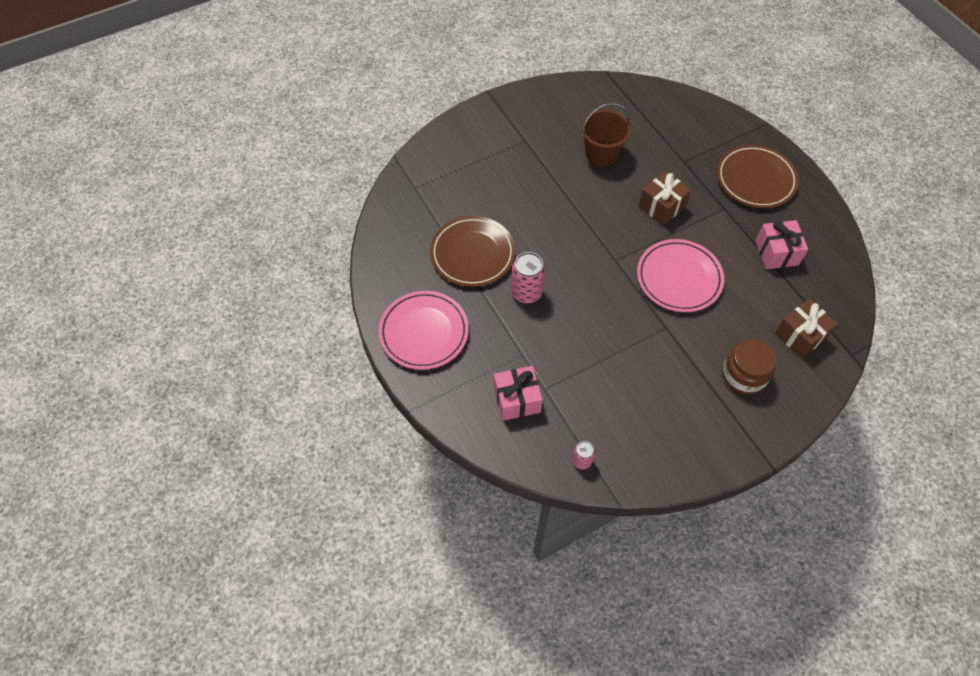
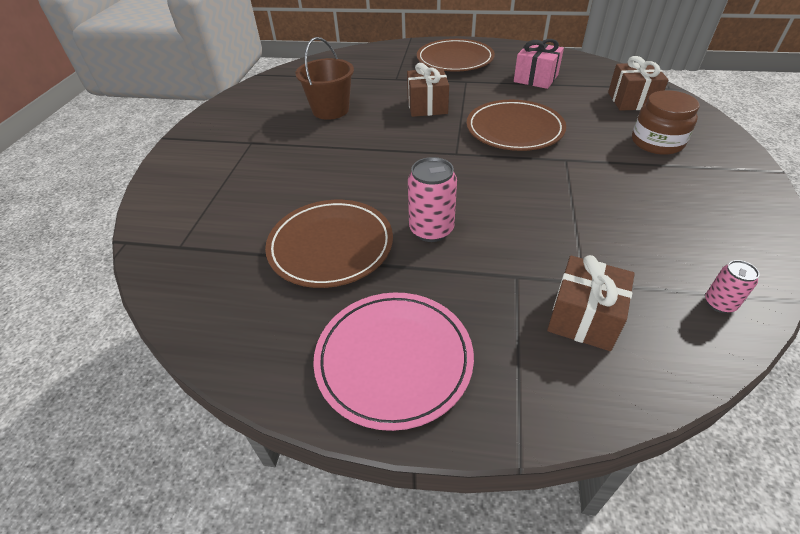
camera: 50 degrees left, 15 degrees down
(517, 400) = (584, 318): pink gift -> brown gift
(679, 278) = (514, 130): pink plate -> brown plate

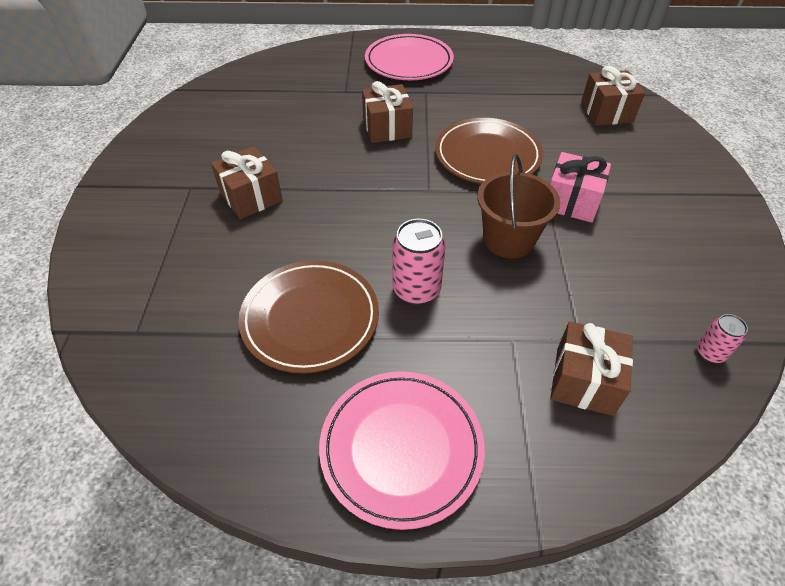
camera: 10 degrees left, 5 degrees up
(299, 151) = (251, 197): none -> brown gift
(330, 110) = (276, 138): brown bucket -> brown bucket (508, 240)
(455, 60) = (409, 62): brown plate -> pink plate
(536, 78) = (502, 86): pink gift -> pink gift (571, 201)
(657, 142) = (636, 165): brown jar -> none

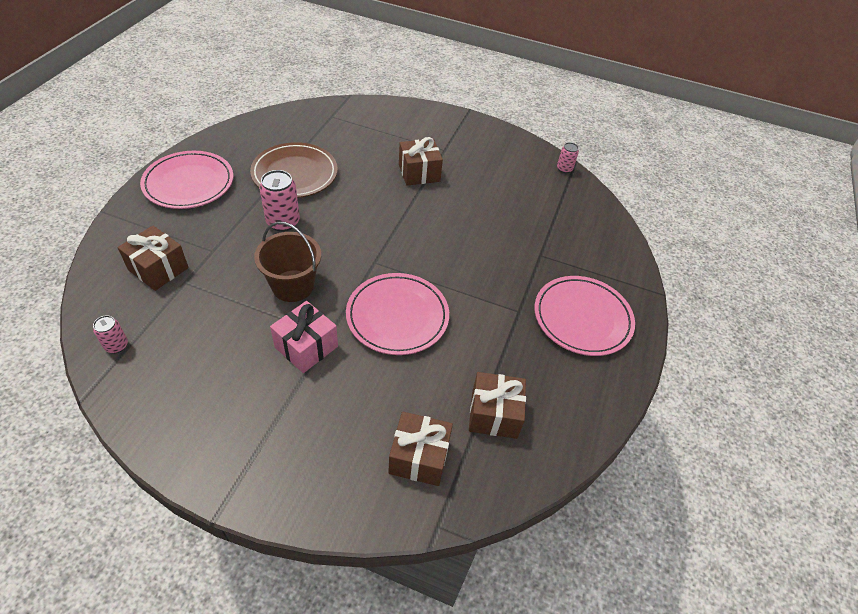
camera: 105 degrees right, 0 degrees up
(195, 94) = (564, 169): none -> pink can
(387, 128) = (469, 264): brown gift -> brown gift (494, 414)
(487, 155) = (397, 316): brown plate -> pink plate

